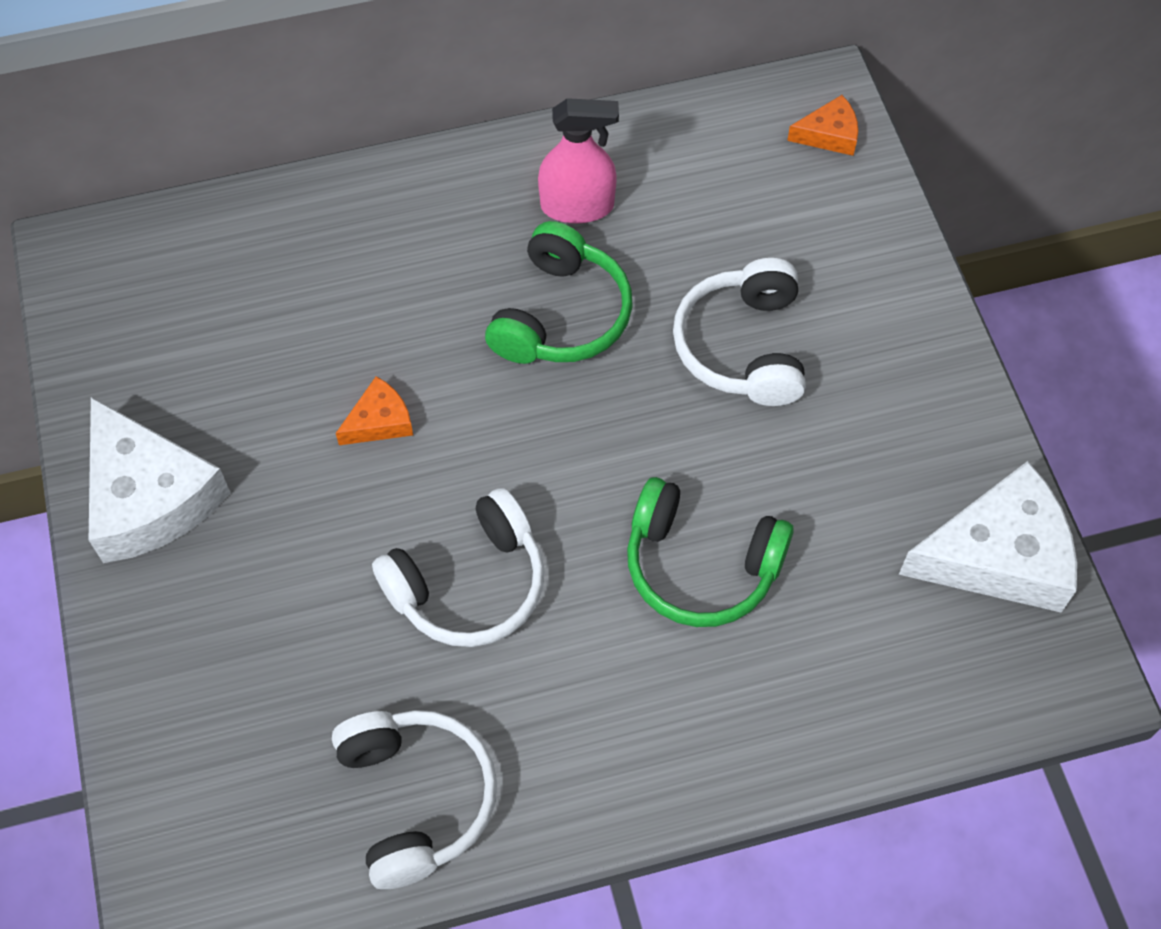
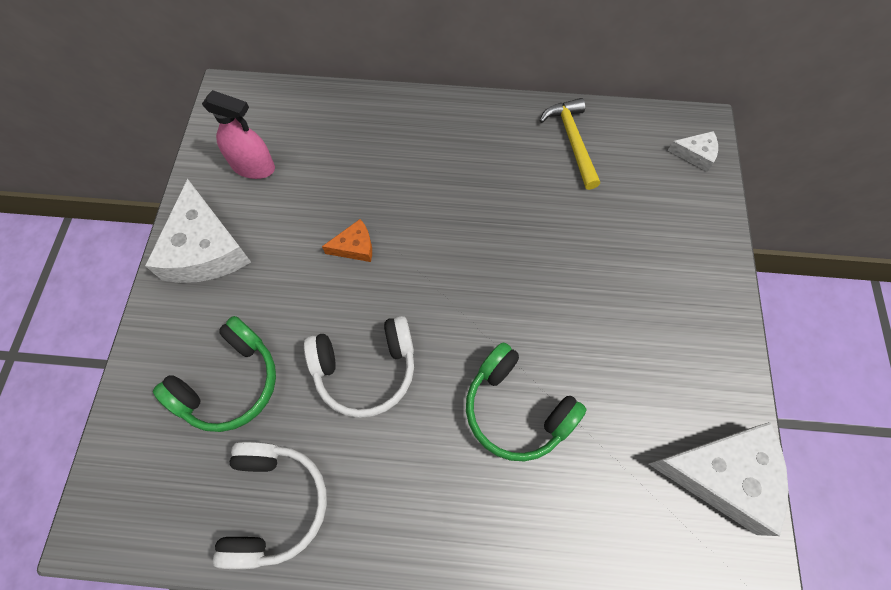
camera: 20 degrees right, 5 degrees up
(561, 315) = (488, 216): green headphones -> green headphones (230, 383)
(577, 206) = (523, 152): pink spray bottle -> pink spray bottle (253, 166)
(644, 168) = (572, 141): none -> yellow hammer
(743, 347) = (595, 272): white headphones -> none
(829, 134) = (695, 154): orange cheese -> white cheese

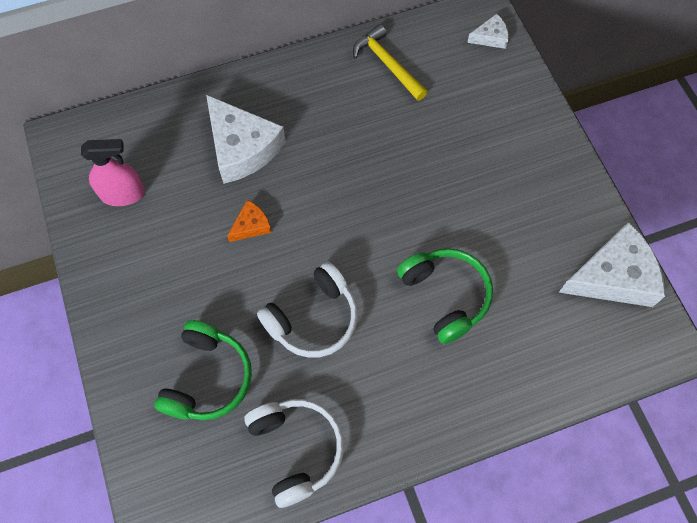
camera: 25 degrees left, 0 degrees up
(205, 249) = (121, 282): white cheese -> white cheese (242, 148)
(516, 409) = (445, 296): green headphones -> green headphones turned 135 degrees counterclockwise

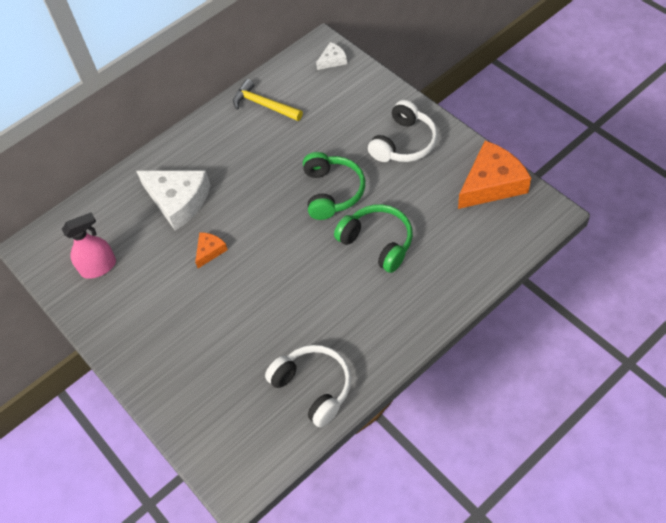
camera: 15 degrees left, 10 degrees down
(207, 378) = (223, 367): green headphones -> green headphones (332, 192)
(313, 318) = (286, 295): white headphones -> white headphones (404, 143)
(613, 276) = (492, 183): white cheese -> orange cheese

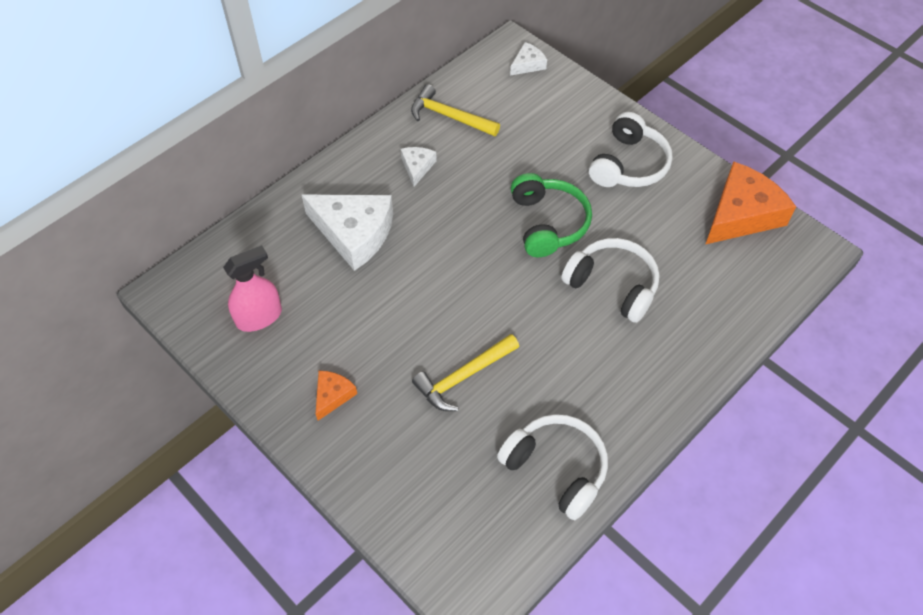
camera: 10 degrees left, 0 degrees up
(210, 251) = (402, 296): orange cheese -> orange cheese (333, 395)
(233, 147) = (417, 167): none -> white cheese
(250, 315) = (463, 377): none -> yellow hammer
(377, 242) = (612, 285): green headphones -> white headphones

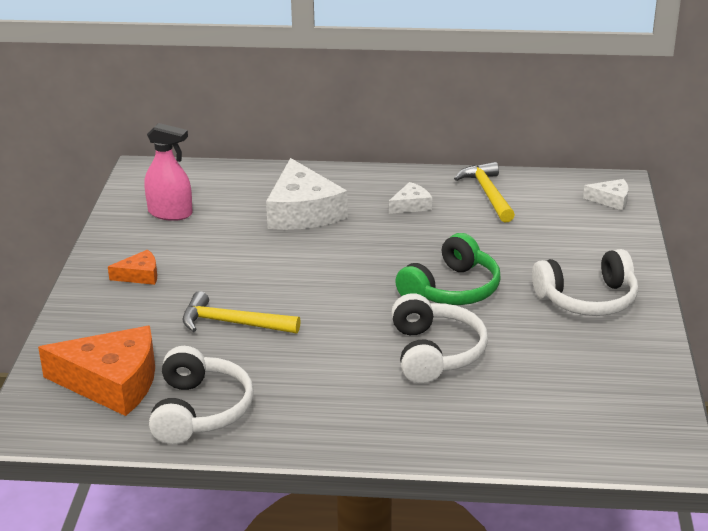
camera: 50 degrees right, 25 degrees down
(742, 214) = (637, 388): orange cheese -> orange cheese (112, 382)

